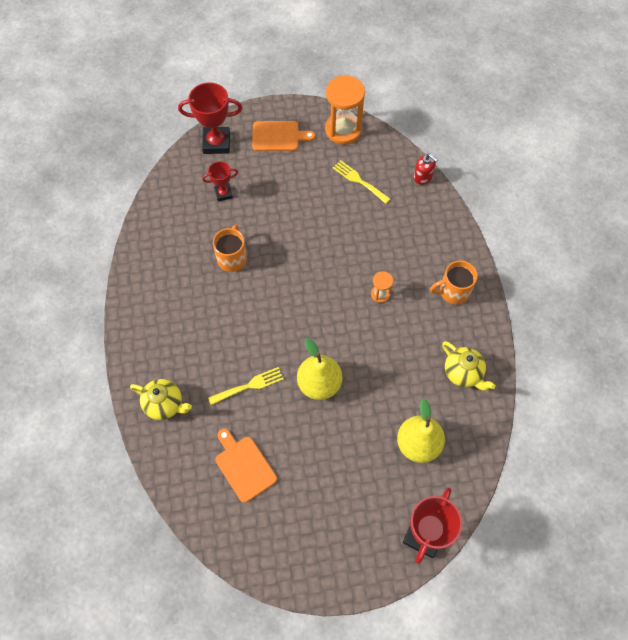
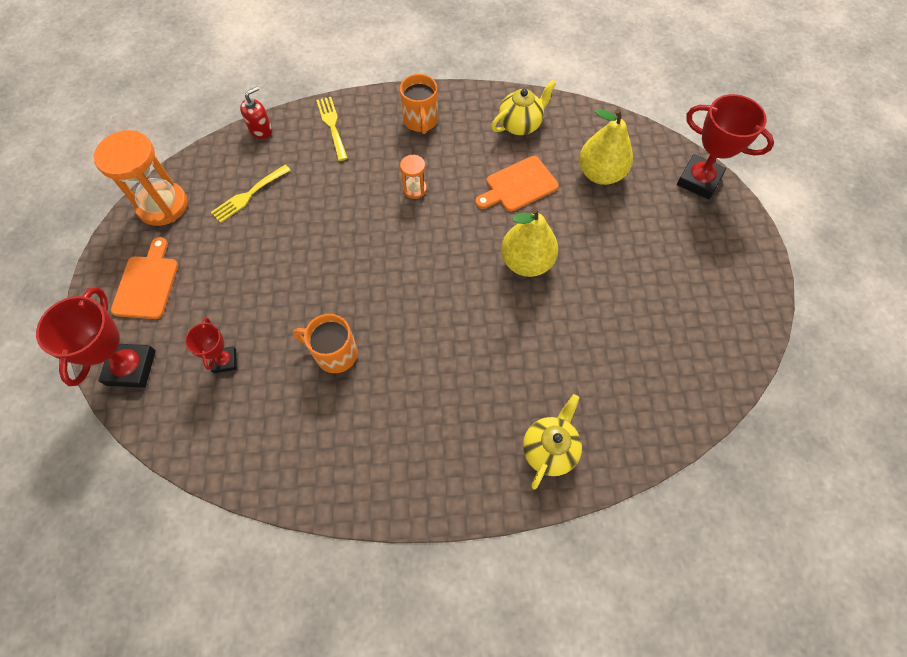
camera: 85 degrees left, 0 degrees up
(244, 466) = (631, 352): orange cutting board -> orange cutting board (518, 185)
(249, 385) = (526, 340): yellow fork -> yellow fork (332, 125)

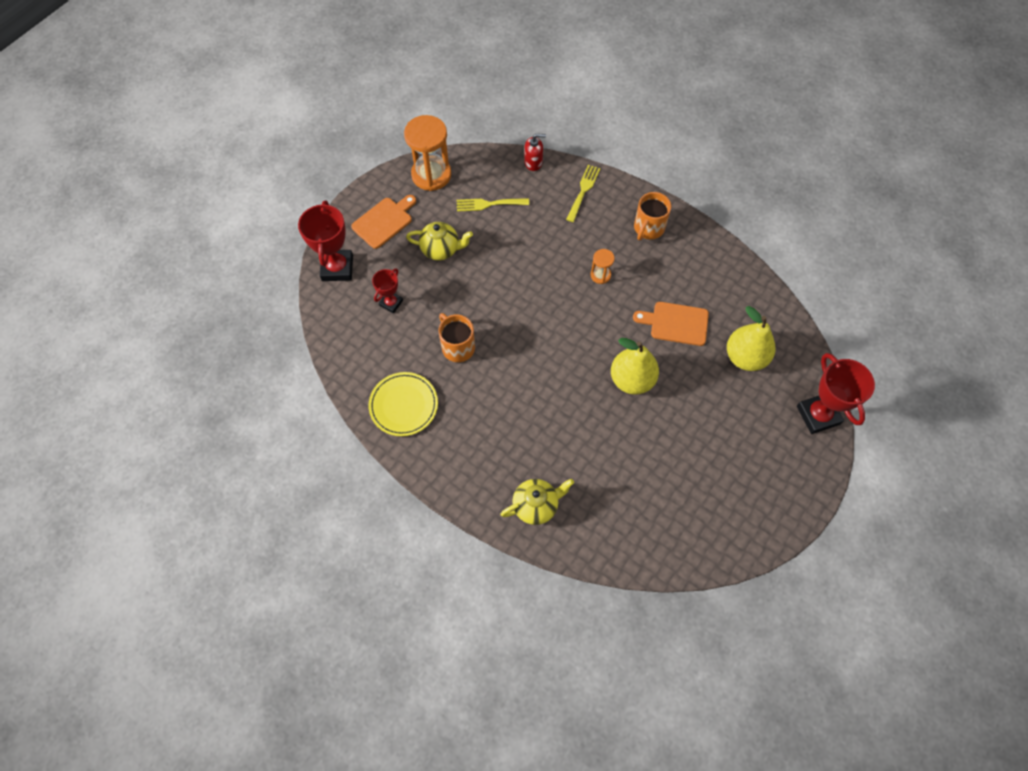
camera: 40 degrees right, 0 degrees up
(131, 367) = (337, 268): red trophy -> red trophy turned 45 degrees counterclockwise
(328, 456) = (403, 405): none -> yellow plate
(520, 125) = (719, 280): yellow teapot -> yellow teapot (441, 250)

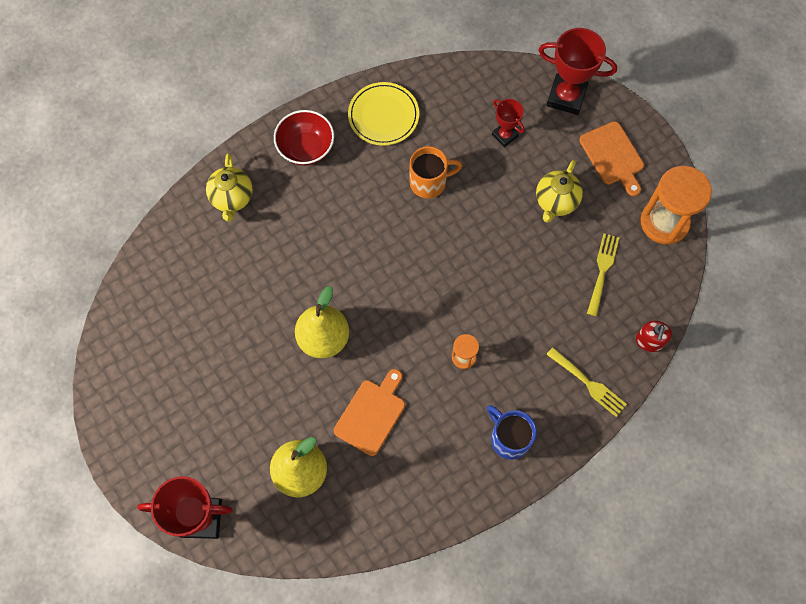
camera: 110 degrees right, 5 degrees up
(460, 460) = (306, 148): none -> red bowl
(648, 228) = (509, 438): orange mug -> blue mug

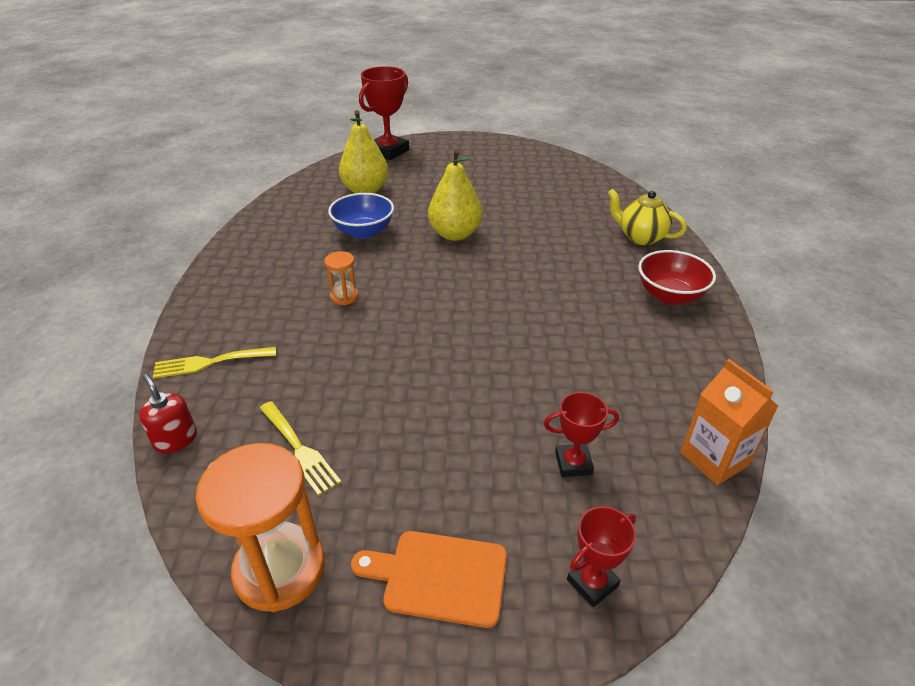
camera: 125 degrees right, 30 degrees down
(371, 414) = (363, 232): orange cutting board -> blue bowl
(383, 116) = (680, 366): yellow plate -> none
(429, 182) = (557, 361): orange mug -> none
(450, 75) = (714, 459): none -> orange carton
(509, 438) = (243, 288): blue mug -> none
(556, 202) = (431, 459): yellow teapot -> none
(566, 97) = (592, 583): red trophy -> red trophy, size x0.57

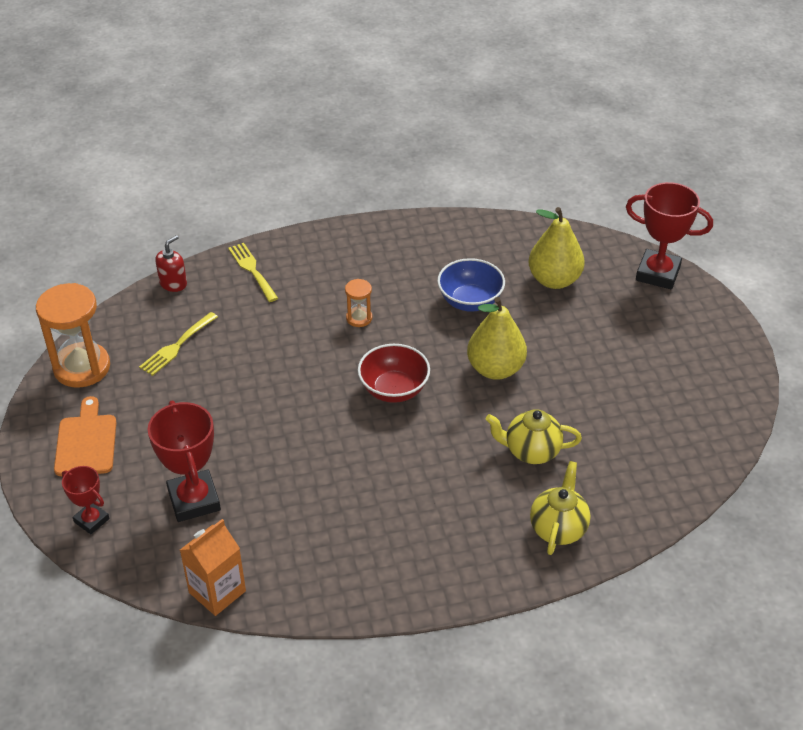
camera: 75 degrees right, 5 degrees up
(556, 234) = (531, 451): none -> yellow teapot
(573, 463) = (194, 500): red trophy -> red trophy, size x1.76
(670, 295) = (446, 558): red bowl -> red bowl (394, 389)

